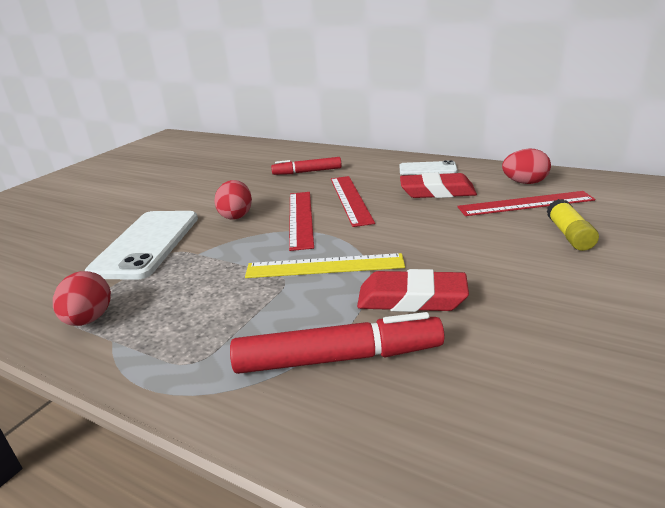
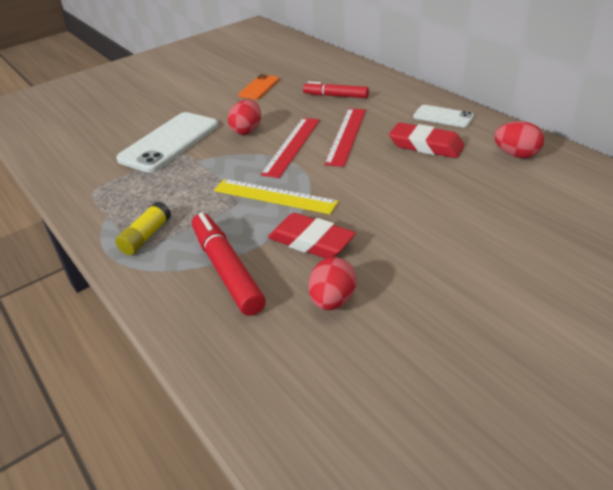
camera: 25 degrees right, 10 degrees up
(89, 319) = (102, 196): red egg -> red egg (332, 301)
(217, 179) = (259, 87): none -> orange phone
(338, 358) = (226, 270): red marker -> red marker turned 135 degrees counterclockwise
(525, 203) = (491, 178): red ruler -> none
(569, 235) = (493, 221): yellow glue stick -> yellow glue stick (146, 236)

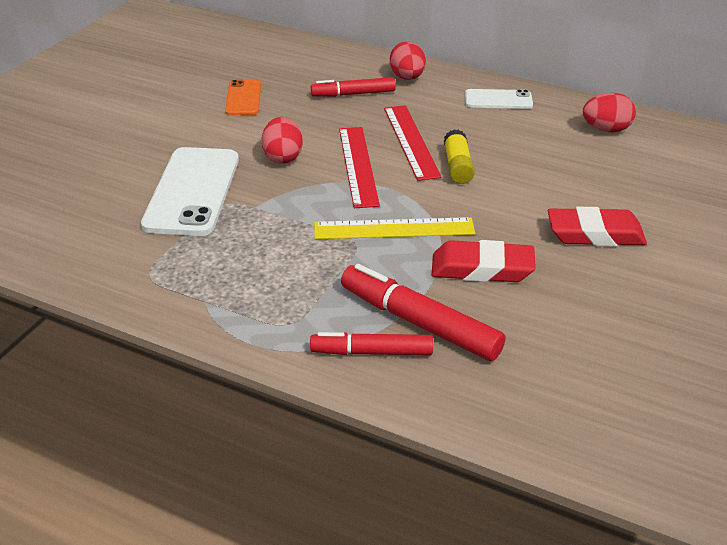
camera: 30 degrees left, 0 degrees up
(146, 236) = (284, 312): yellow glue stick -> yellow glue stick (457, 166)
(174, 282) = (372, 352): none -> red marker
(332, 301) = (558, 322): red egg -> red egg (407, 77)
(426, 146) = (508, 137): red eraser -> red eraser (595, 234)

